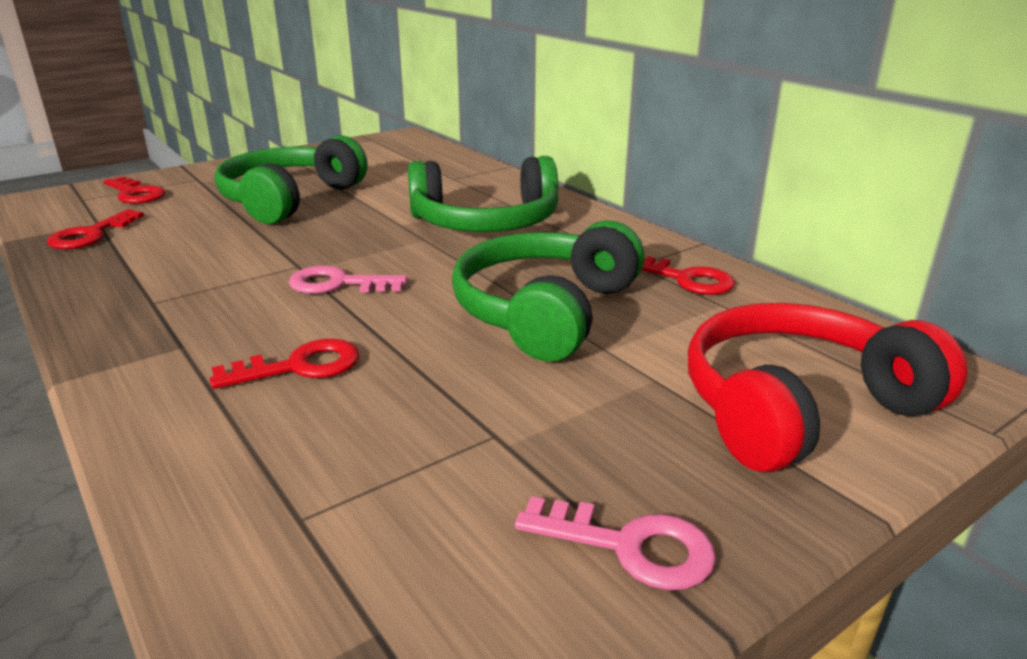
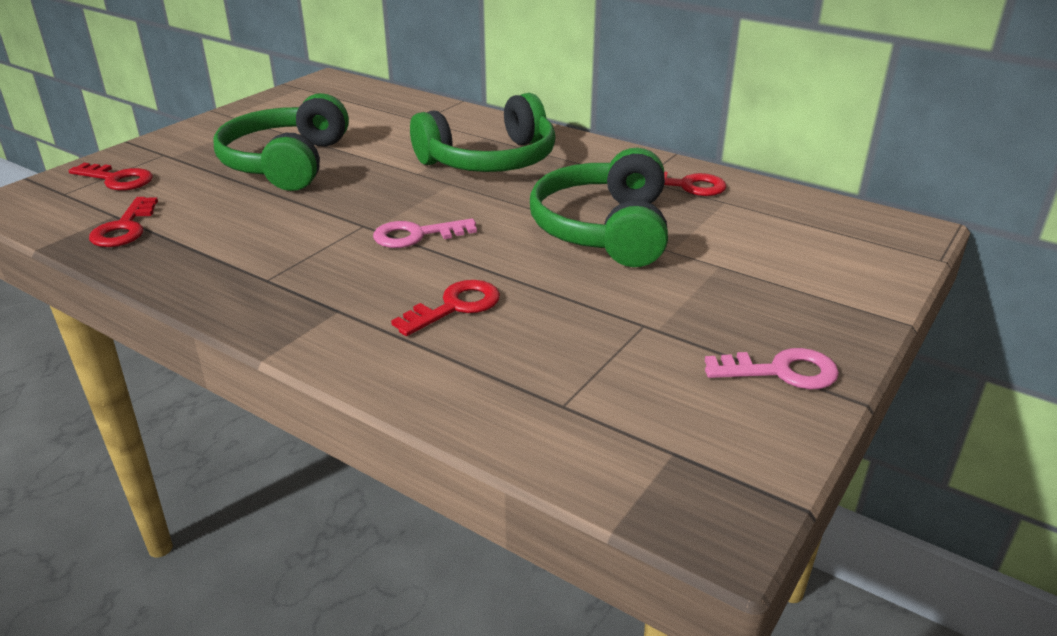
camera: 20 degrees left, 5 degrees up
(799, 408) = (823, 267): red headphones -> none

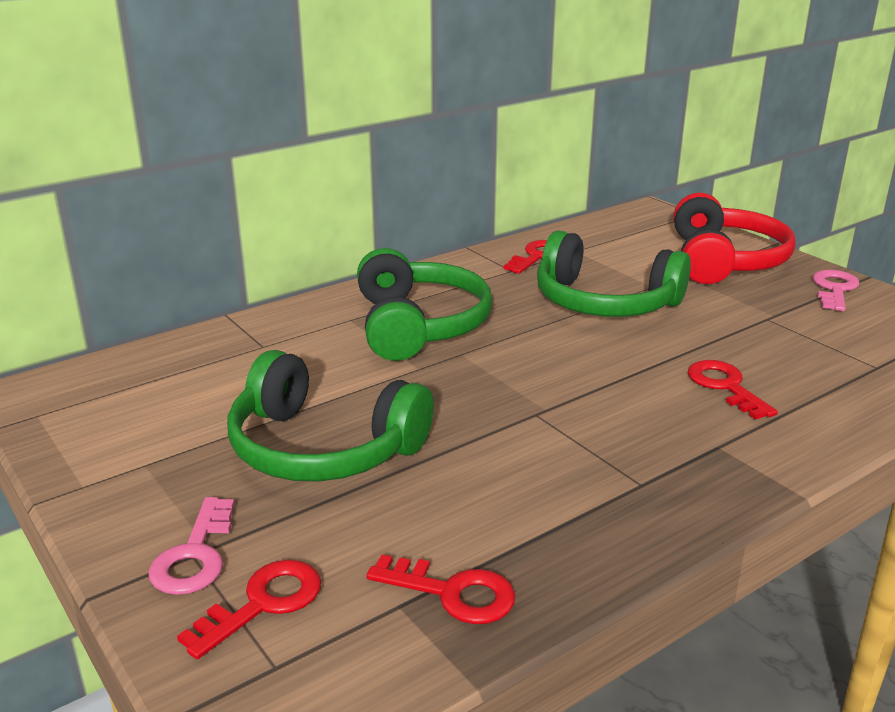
camera: 70 degrees left, 5 degrees down
(416, 235) = (576, 387): pink key -> pink key (194, 555)
(792, 287) = (724, 261): none -> red headphones

